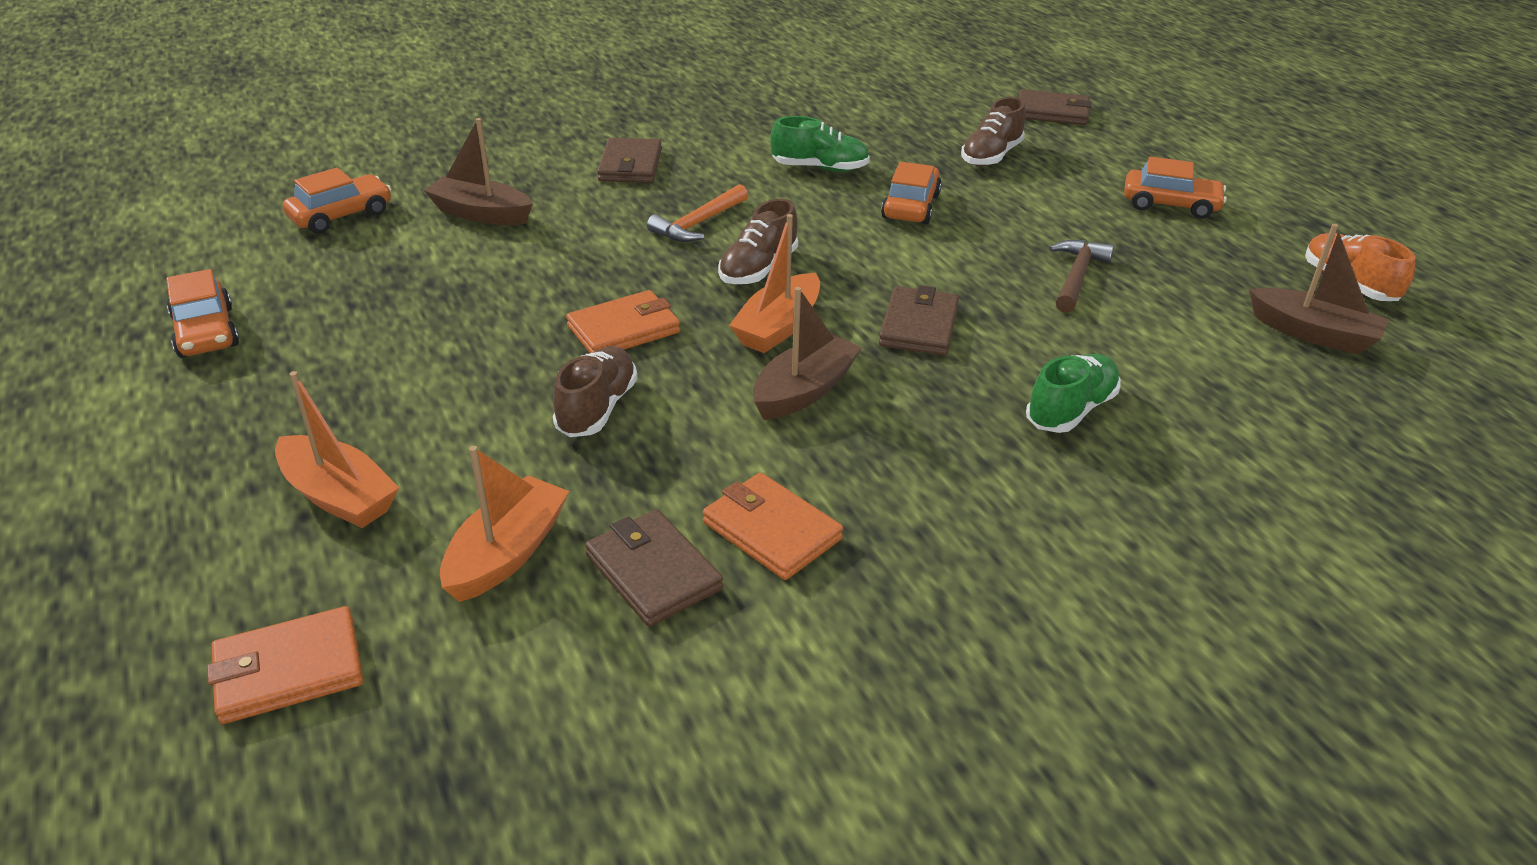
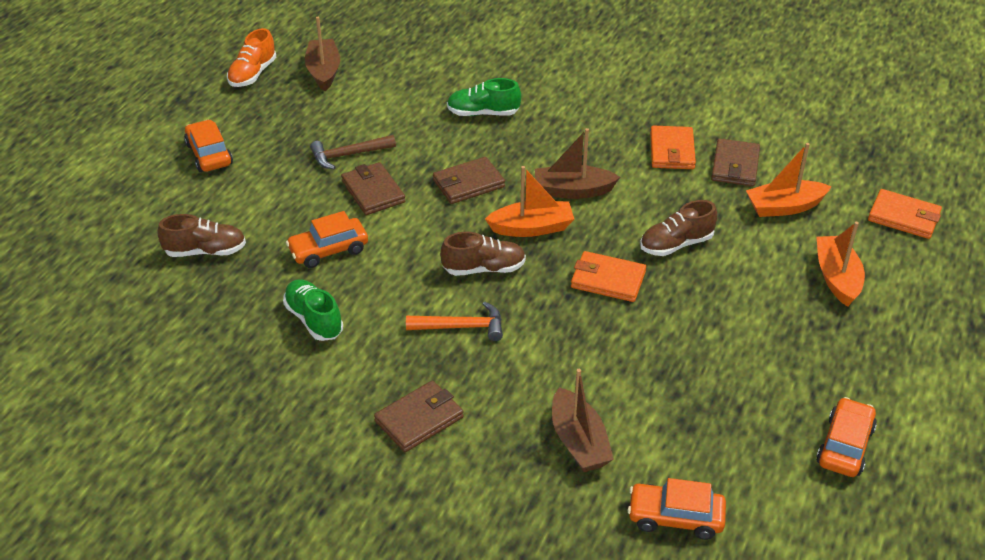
camera: 130 degrees left, 5 degrees up
(1052, 112) = (84, 257): brown wallet -> brown wallet (373, 192)

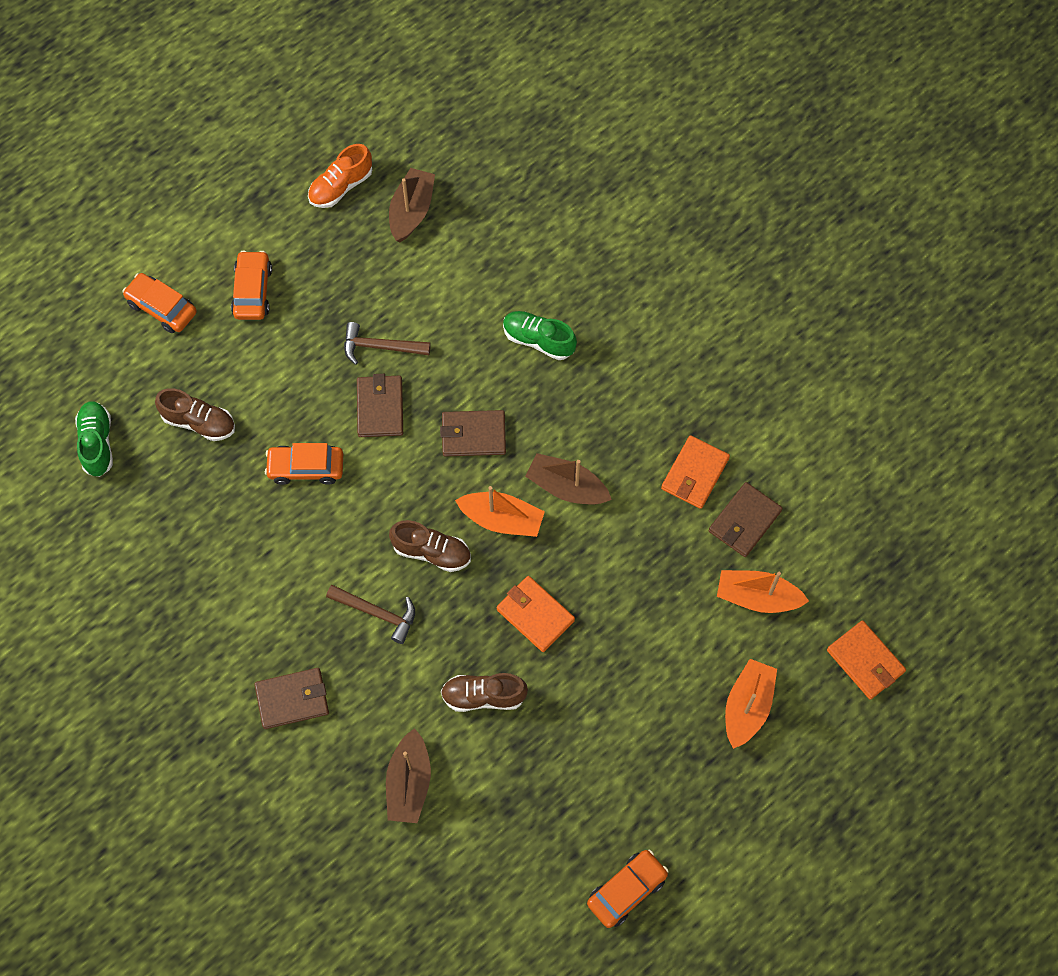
camera: 25 degrees right, 25 degrees up
(314, 319) = (256, 548): green shoe -> green shoe (97, 443)
(462, 327) = (377, 613): orange hammer -> brown hammer
(675, 517) = (443, 893): orange car -> orange car (162, 308)
(676, 244) = (623, 599): brown shoe -> brown shoe (483, 696)

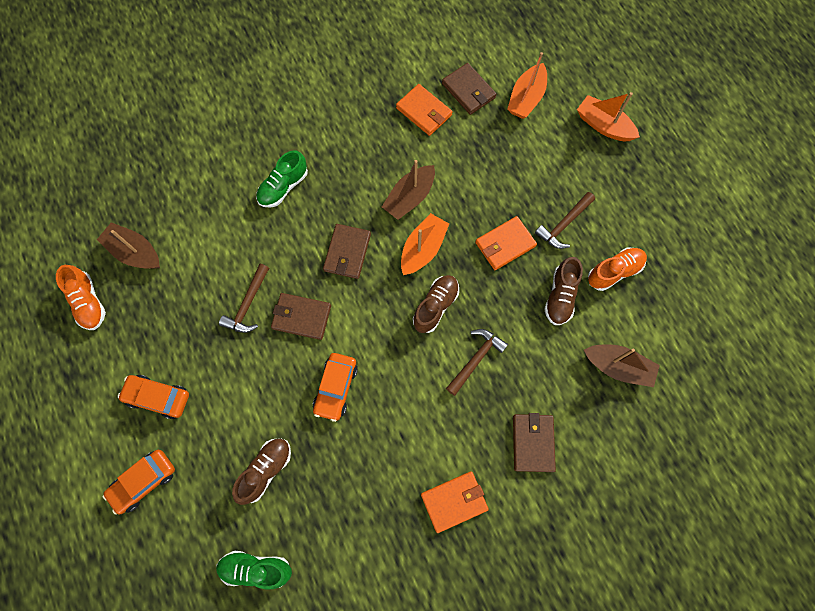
camera: 75 degrees left, 5 degrees up
(534, 757) = (614, 272): none -> orange shoe
(583, 681) = (563, 224): none -> brown hammer
(626, 890) = (721, 235): orange car -> none
(865, 661) = (586, 48): orange wallet -> orange wallet (454, 501)

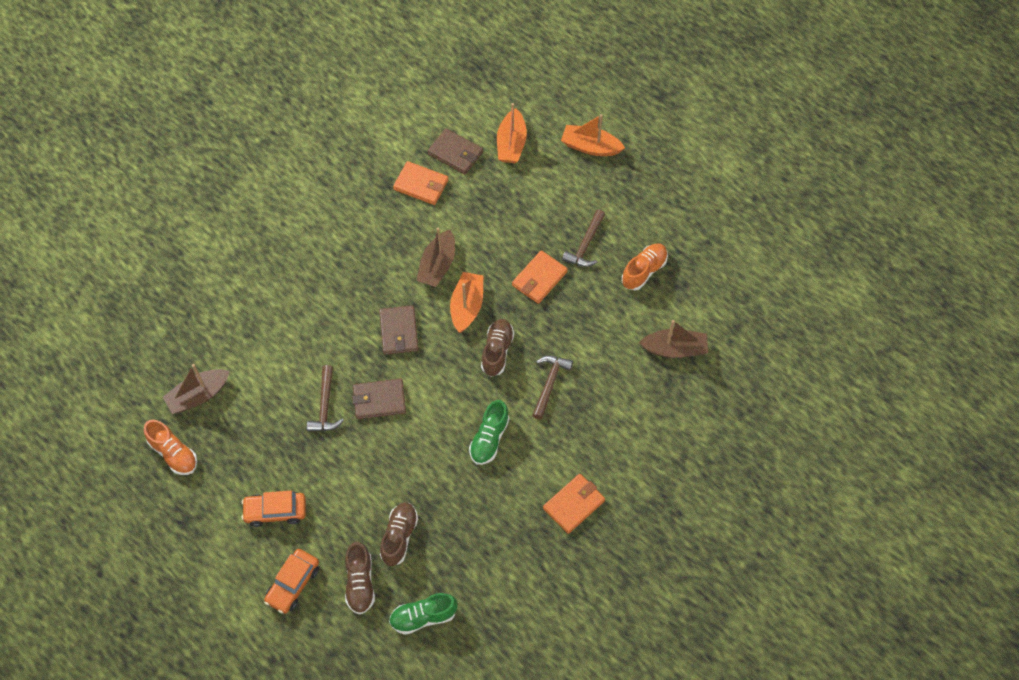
camera: 20 degrees left, 10 degrees down
(135, 252) = (198, 395): brown boat -> brown boat turned 45 degrees counterclockwise
(283, 187) = (315, 293): green shoe -> green shoe (489, 439)
(336, 388) = (434, 449): orange car -> none
(532, 443) = (624, 435): brown wallet -> none
(560, 296) = (604, 307): brown shoe -> brown shoe (360, 583)

